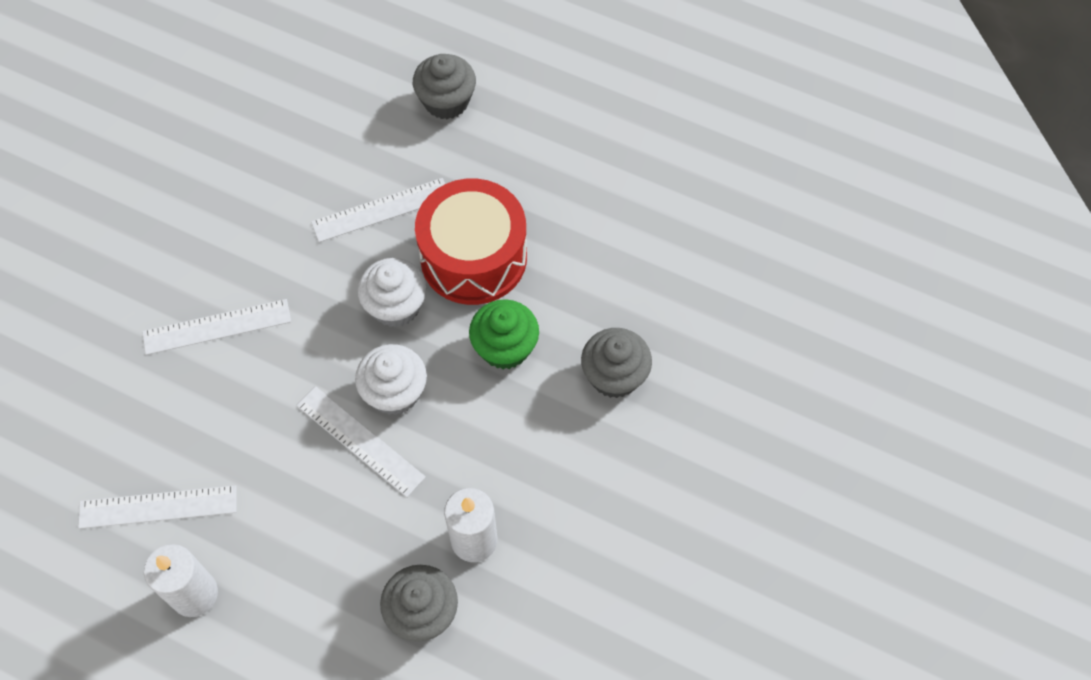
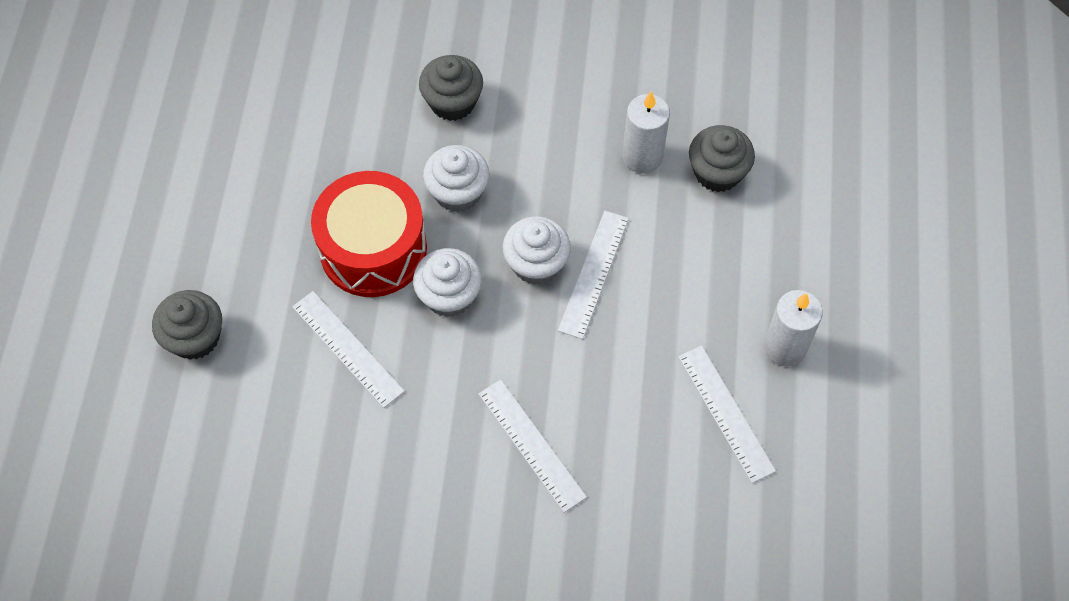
camera: 110 degrees left, 0 degrees up
(505, 347) = (458, 192): green cupcake -> white cupcake

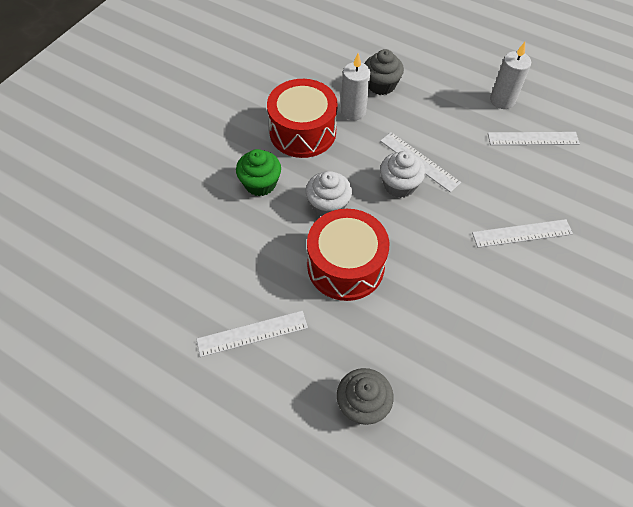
camera: 65 degrees left, 5 degrees down
(348, 348) = (414, 308): white ruler -> white ruler (252, 333)
(449, 295) = (400, 237): white cupcake -> none
(452, 102) = (260, 183): grey cupcake -> green cupcake
(568, 111) = (302, 132): none -> red drum

